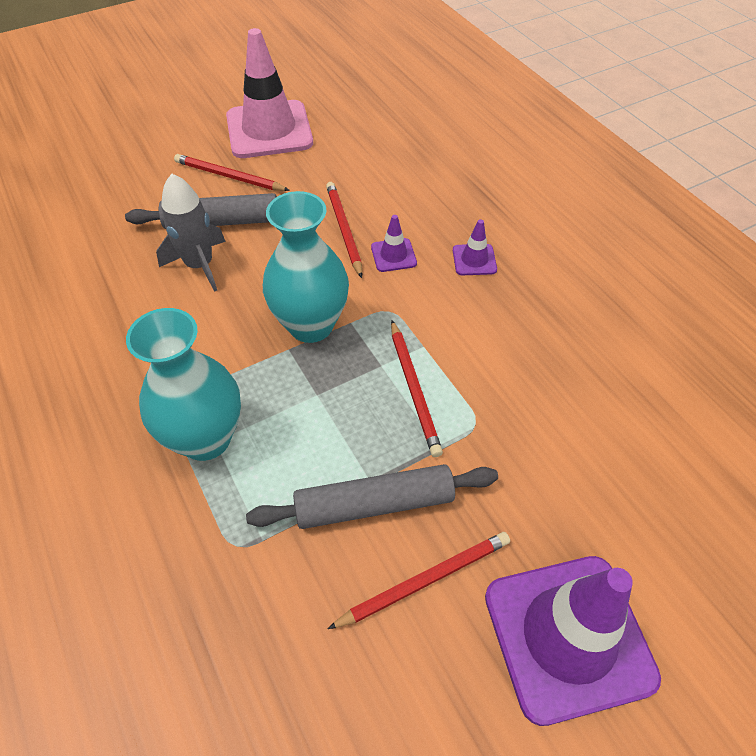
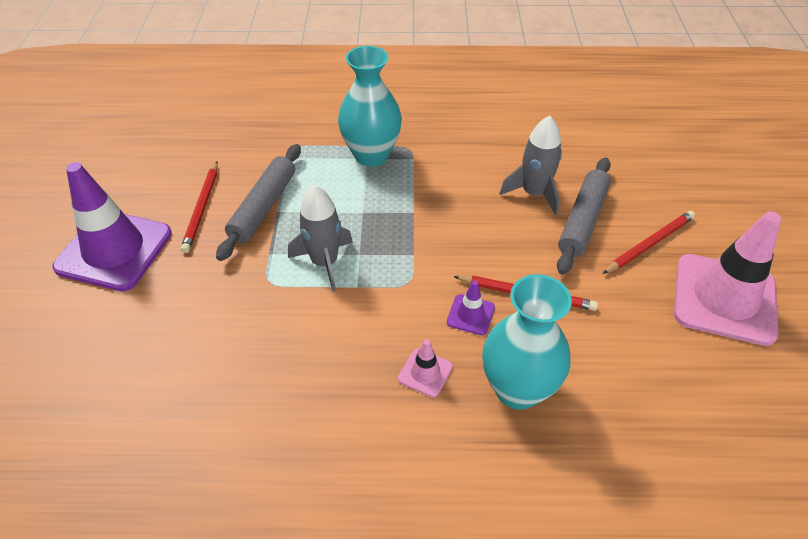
camera: 120 degrees right, 5 degrees down
(311, 325) = (427, 231): turquoise vase -> turquoise vase (517, 389)
(414, 389) = (324, 262): red pencil -> grey rocket
(474, 260) = (425, 373): purple traffic cone -> pink traffic cone

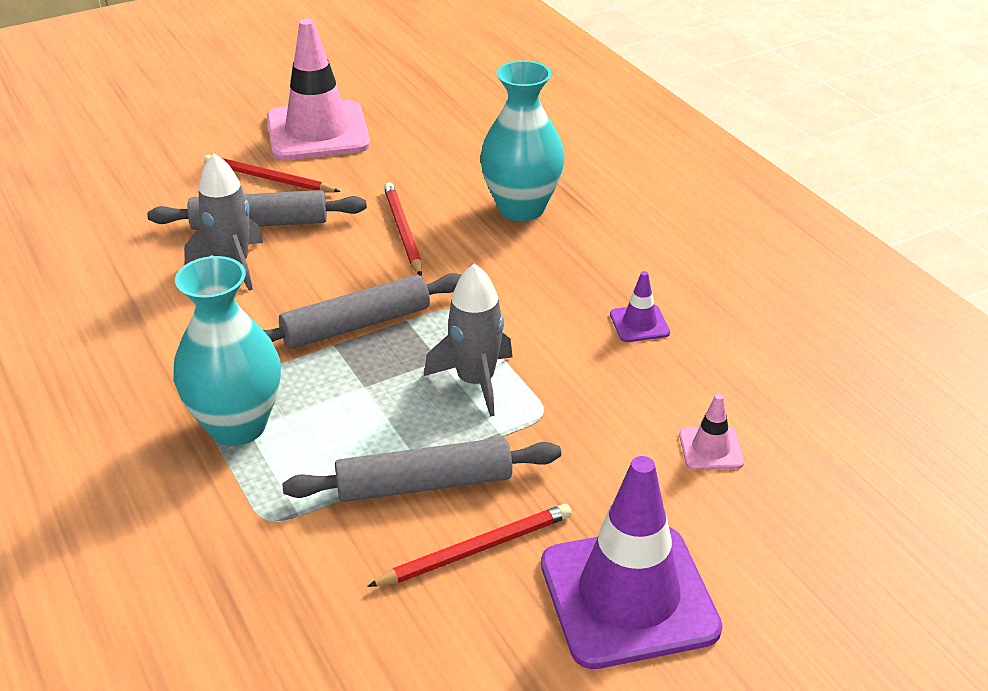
camera: 120 degrees left, 10 degrees down
(425, 229) = (356, 325): none -> grey rolling pin
(425, 373) = (554, 261): pink traffic cone -> pink traffic cone (711, 449)
(470, 315) = (460, 256): purple traffic cone -> purple traffic cone (639, 324)

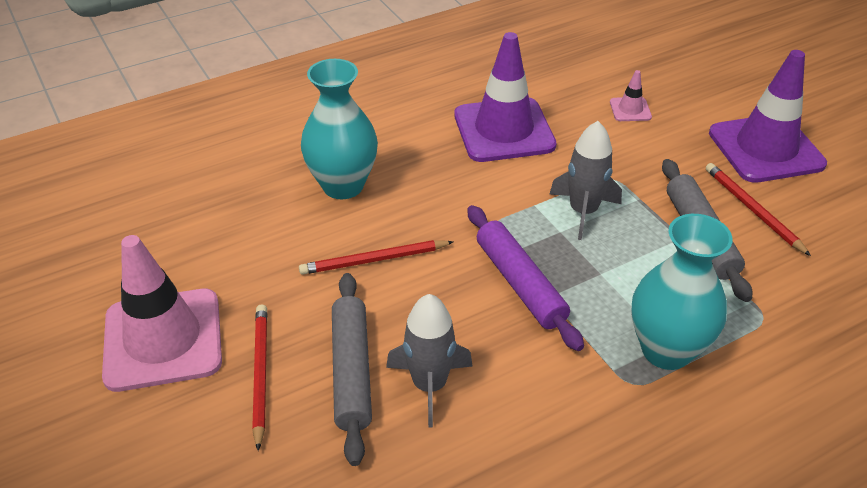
camera: 90 degrees left, 5 degrees up
(268, 179) = (260, 374): red pencil -> red pencil turned 150 degrees clockwise
(356, 325) = (520, 283): grey rolling pin -> purple rolling pin
(639, 324) = (504, 130): purple traffic cone -> purple traffic cone, size x2.33

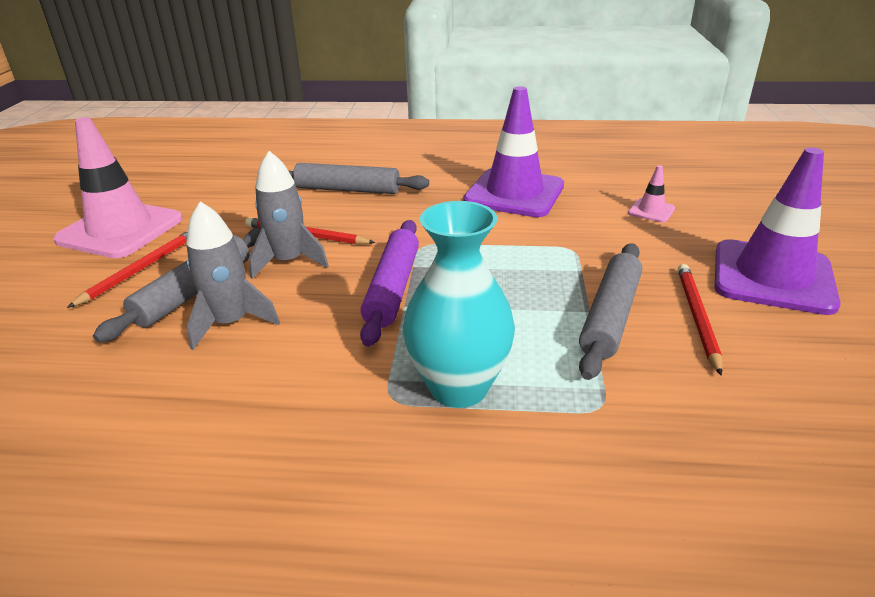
camera: 35 degrees right, 10 degrees down
(343, 186) = (347, 190): turquoise vase -> grey rolling pin
(583, 211) = (514, 262): grey rocket -> grey rocket (289, 261)

